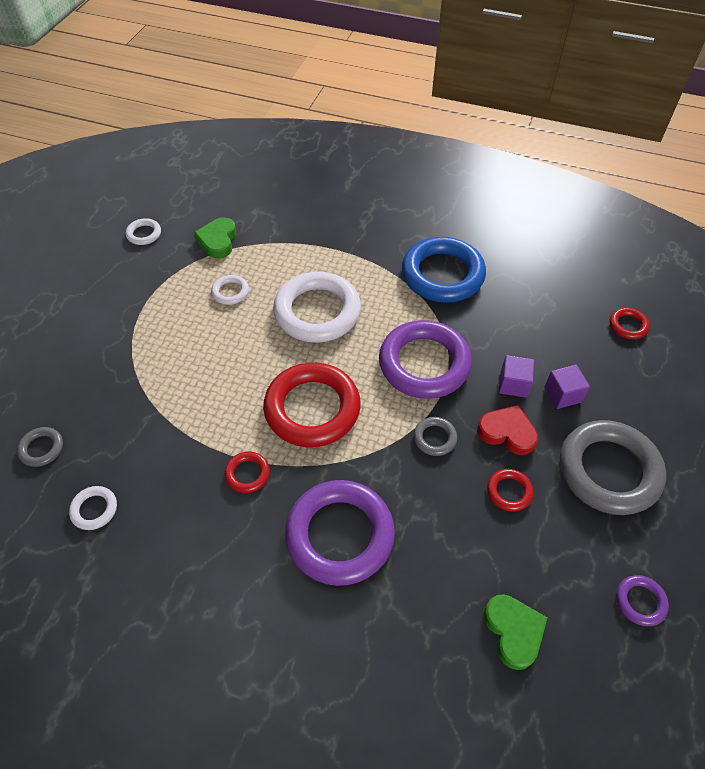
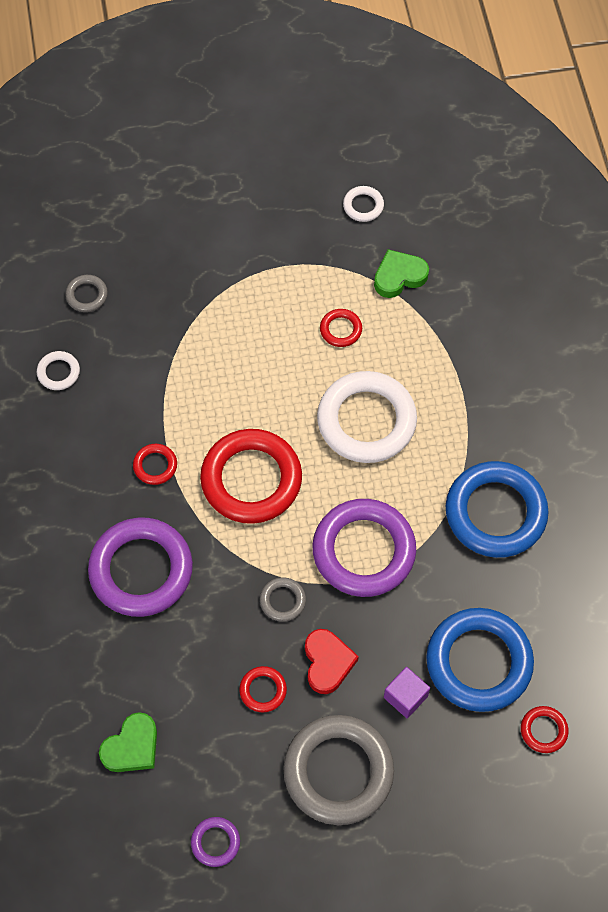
camera: 60 degrees right, 10 degrees up
(230, 292) = (341, 329): white ring -> red ring
(513, 384) = (389, 645): purple cube -> none
(556, 337) = (479, 662): none -> blue ring

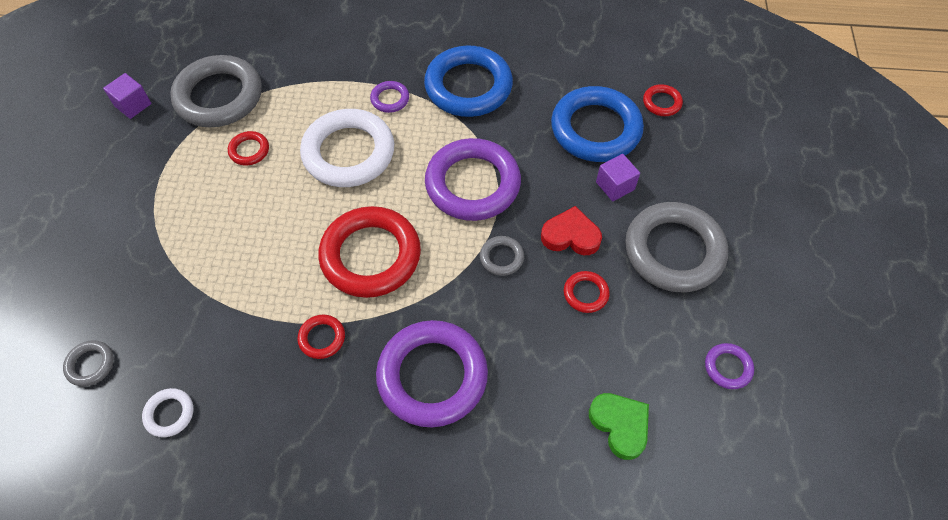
camera: 75 degrees left, 5 degrees down
(363, 206) = (133, 105): white ring -> purple cube
(399, 276) = (219, 96): green heart -> grey ring
(450, 438) = (390, 99): none -> purple ring

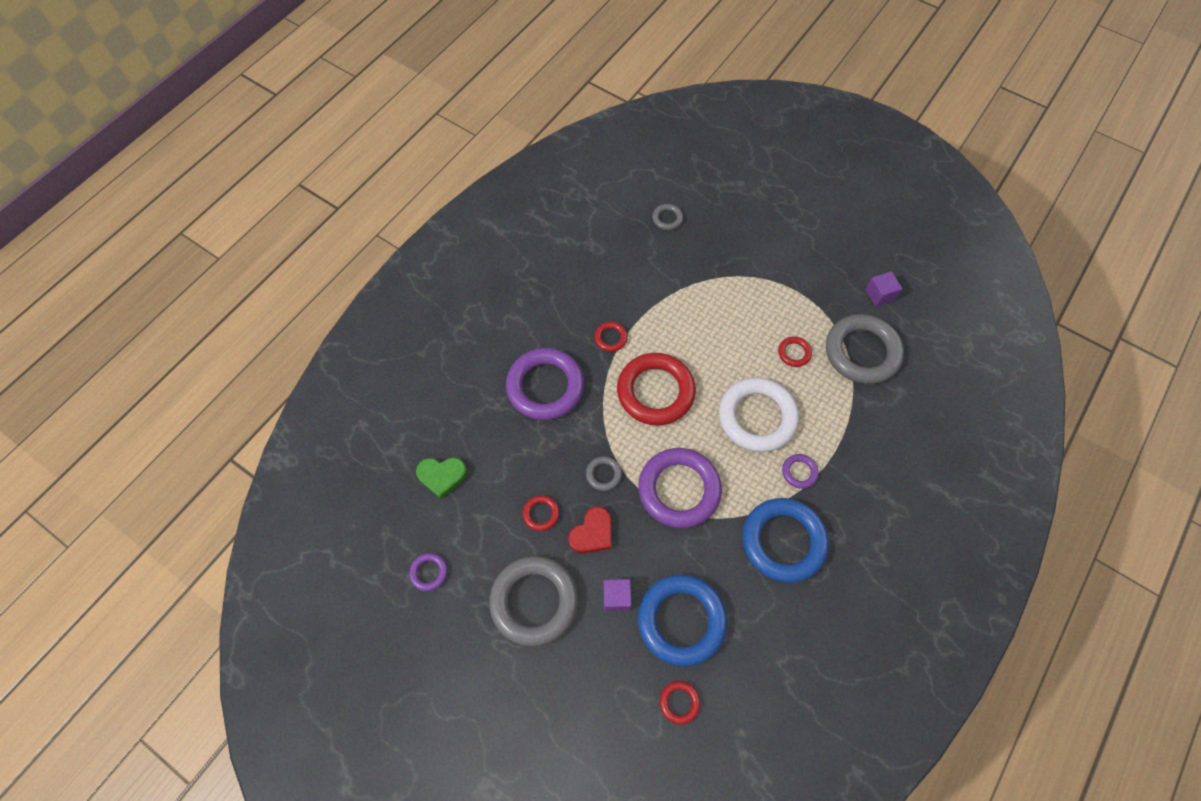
camera: 120 degrees right, 5 degrees up
(169, 414) = (611, 246): white ring -> none

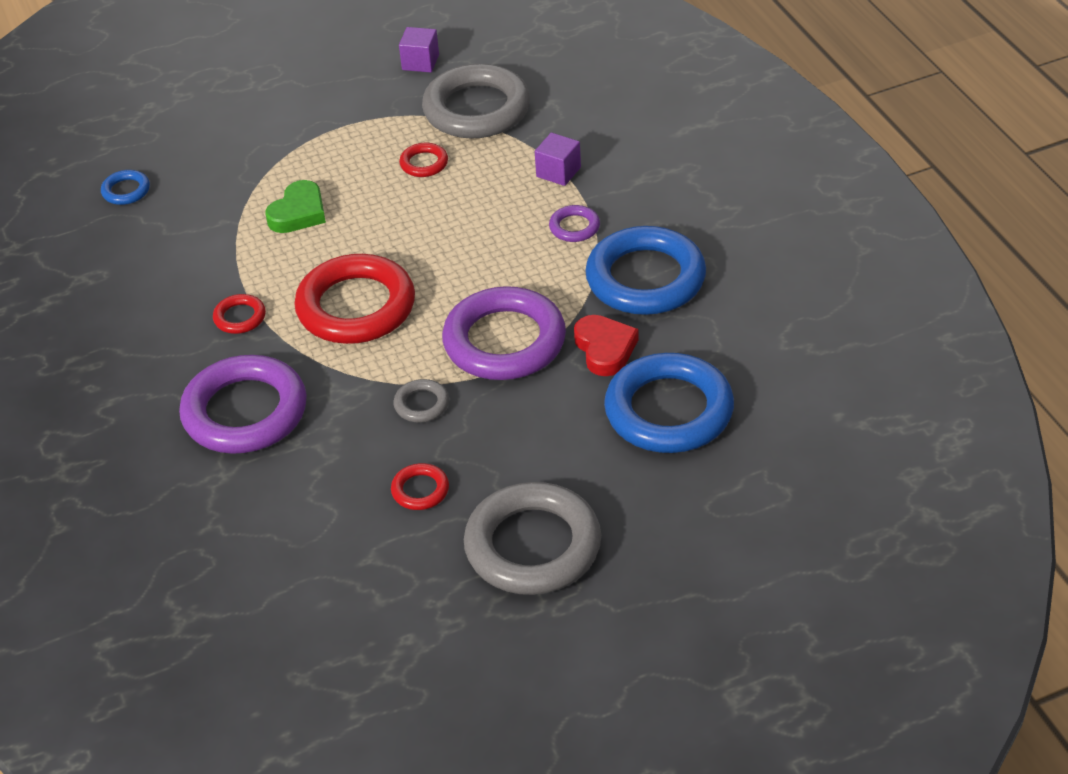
camera: 55 degrees left, 20 degrees down
(429, 572) = (400, 647): purple ring -> none
(442, 476) = (272, 577): green heart -> green heart (298, 213)
(592, 533) = (491, 448): red heart -> red heart (605, 349)
(616, 597) = (593, 460): purple cube -> purple cube (558, 172)
(667, 219) = (126, 191): grey ring -> blue ring
(679, 702) = (765, 455): red ring -> none
(757, 417) = (475, 231): white ring -> none

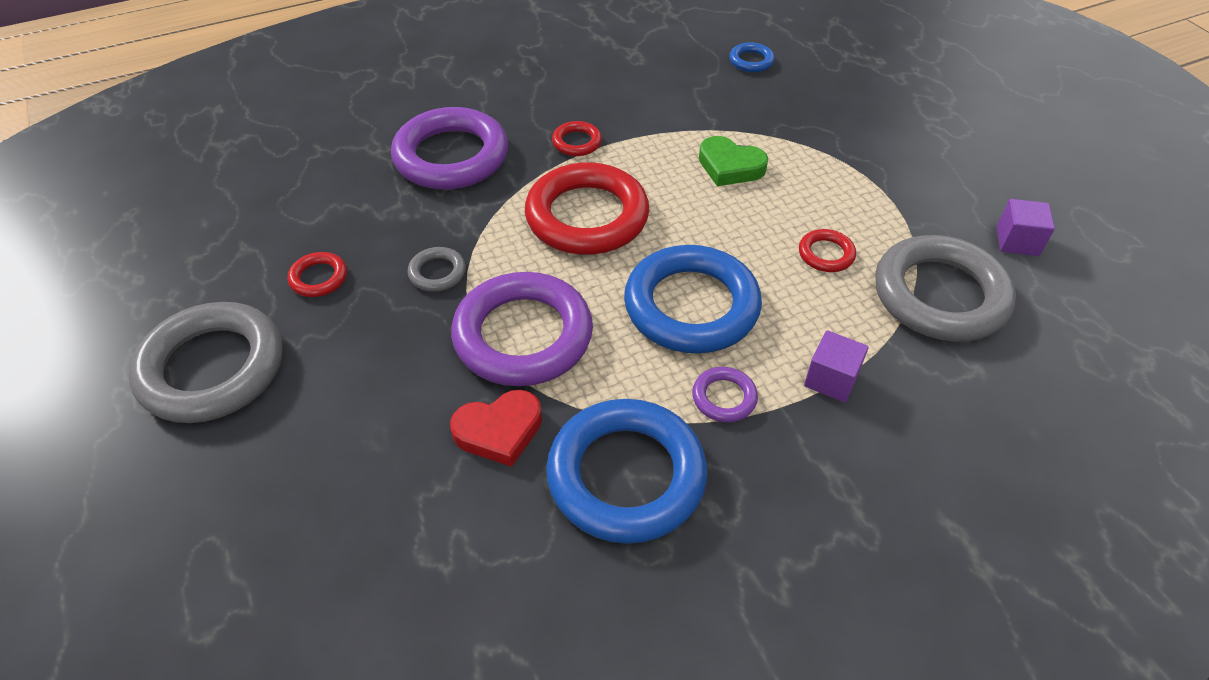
camera: 85 degrees right, 5 degrees up
(669, 411) = (380, 499): blue ring -> blue ring (691, 306)

